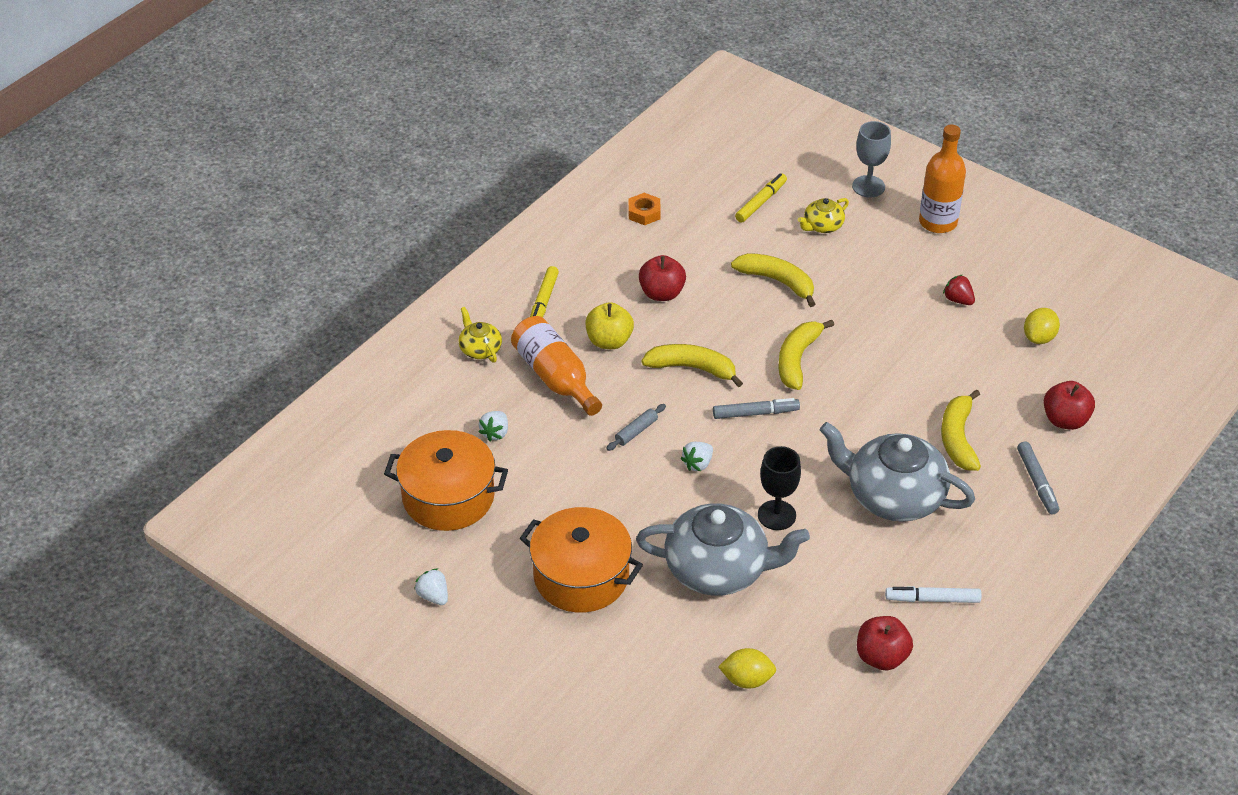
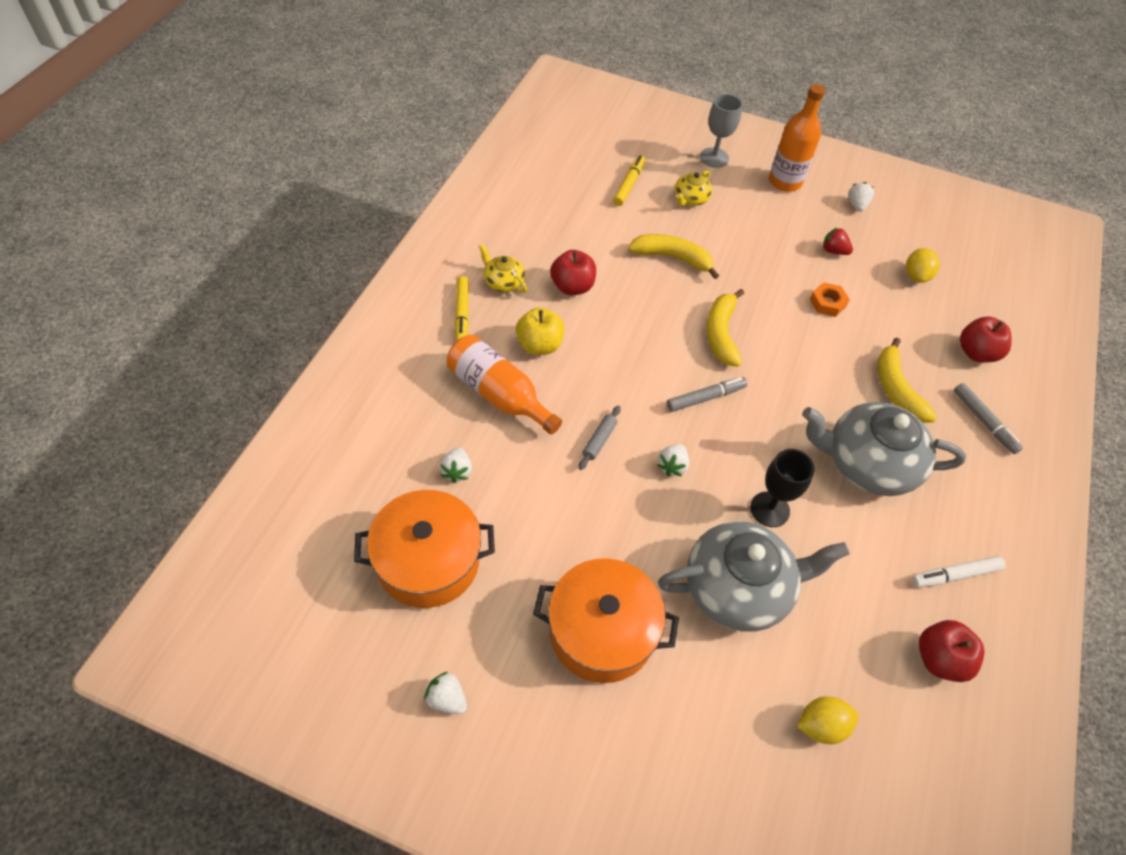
camera: 20 degrees left, 10 degrees up
(480, 349) = (413, 376): yellow teapot -> yellow teapot (503, 281)
(644, 213) = (528, 209): orange nut -> orange nut (827, 303)
(692, 368) = (629, 360): yellow banana -> none
(1009, 257) = (857, 205): none -> white strawberry

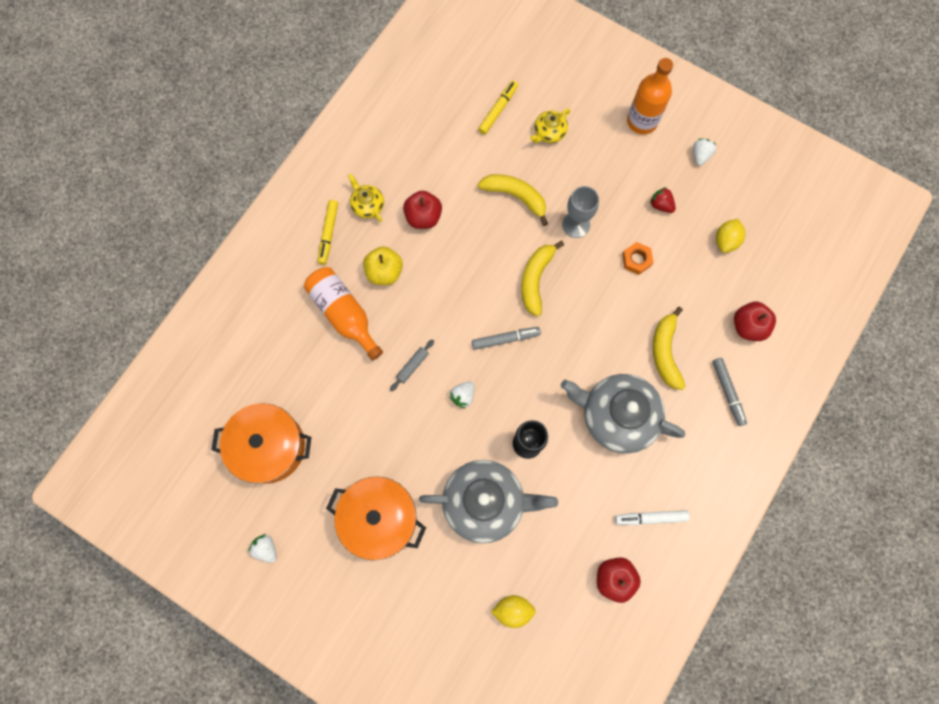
camera: 15 degrees right, 20 degrees up
(457, 471) = (301, 377): white strawberry -> none
(714, 158) = (584, 86): grey goblet -> grey goblet (576, 224)

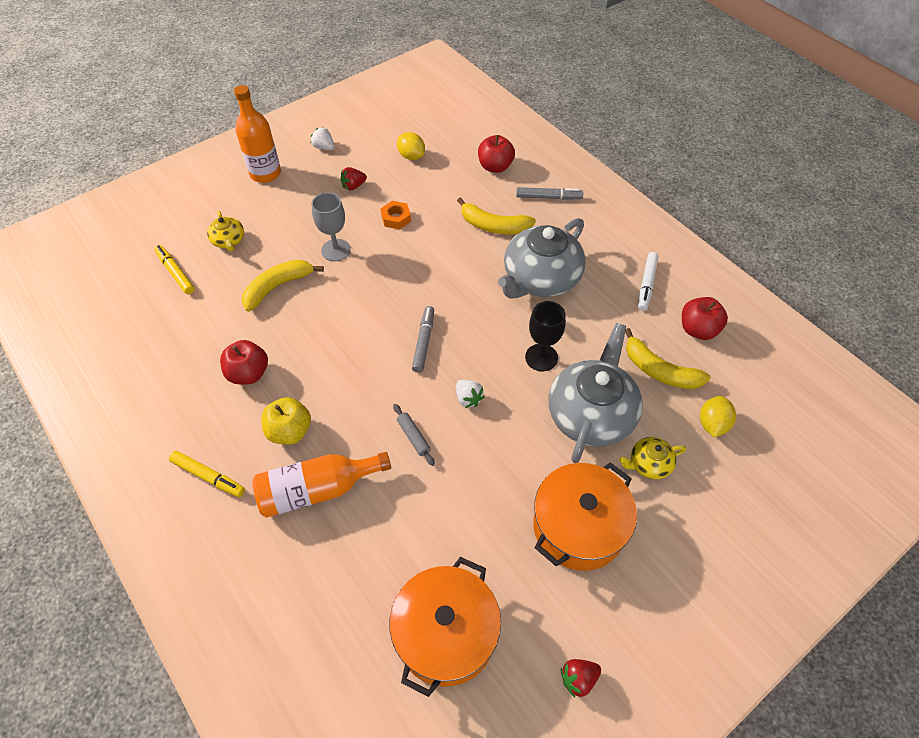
camera: 70 degrees left, 20 degrees down
(266, 548) = (578, 679): white strawberry -> red strawberry
(367, 205) = (199, 424): yellow teapot -> yellow teapot (649, 464)
(536, 279) = (374, 297): yellow banana -> yellow banana (659, 370)

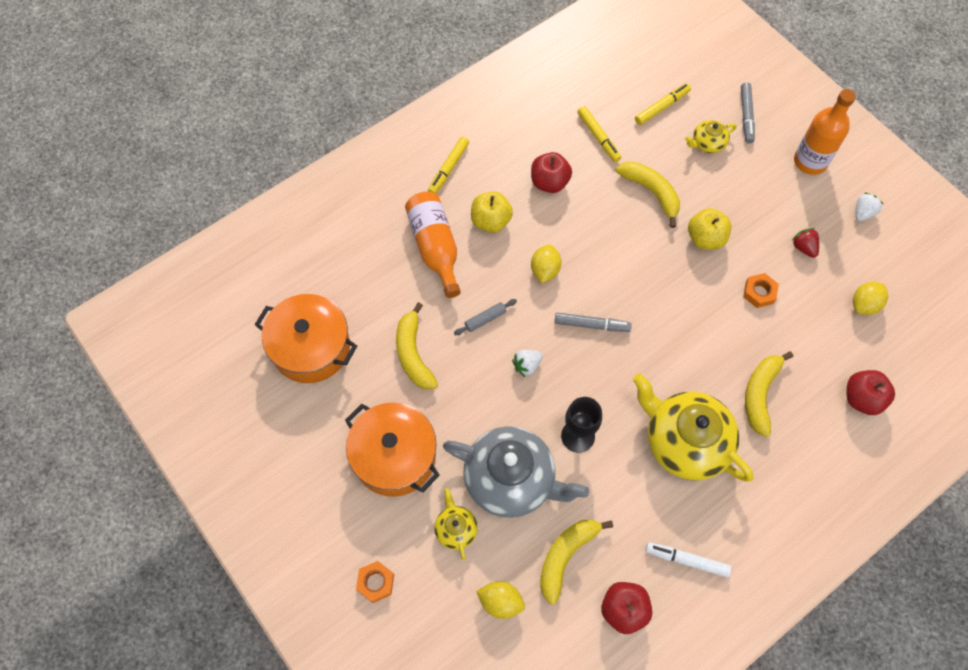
camera: 90 degrees right, 10 degrees up
(199, 327) = (598, 137): none -> yellow marker
(336, 250) = (705, 238): grey goblet -> yellow apple
(358, 380) = (545, 270): none -> yellow lemon
(454, 510) = (413, 353): none -> yellow banana
(540, 278) = (685, 441): grey teapot -> yellow teapot
(548, 197) = (817, 459): grey marker -> grey marker (746, 116)
(578, 679) = (268, 445): red strawberry -> none
(719, 541) = (375, 582): none -> orange nut

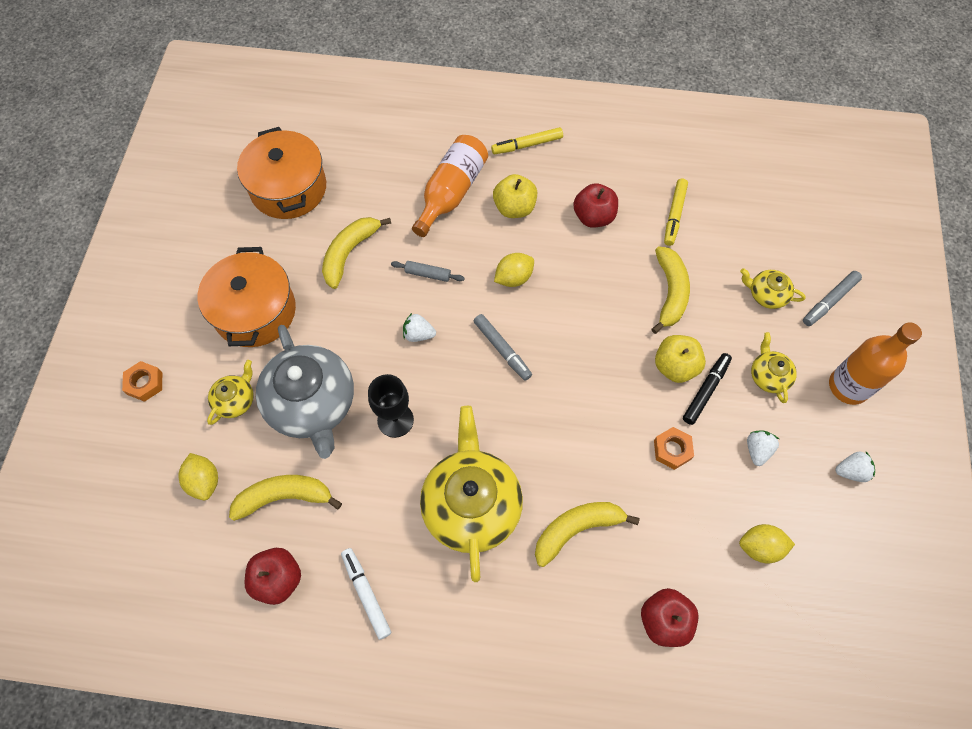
camera: 45 degrees right, 0 degrees up
(662, 107) = (758, 235): yellow marker -> none
(738, 237) = (706, 391): none -> black marker
(762, 195) = (768, 376): none -> yellow teapot
(803, 247) = (757, 450): red strawberry -> white strawberry

